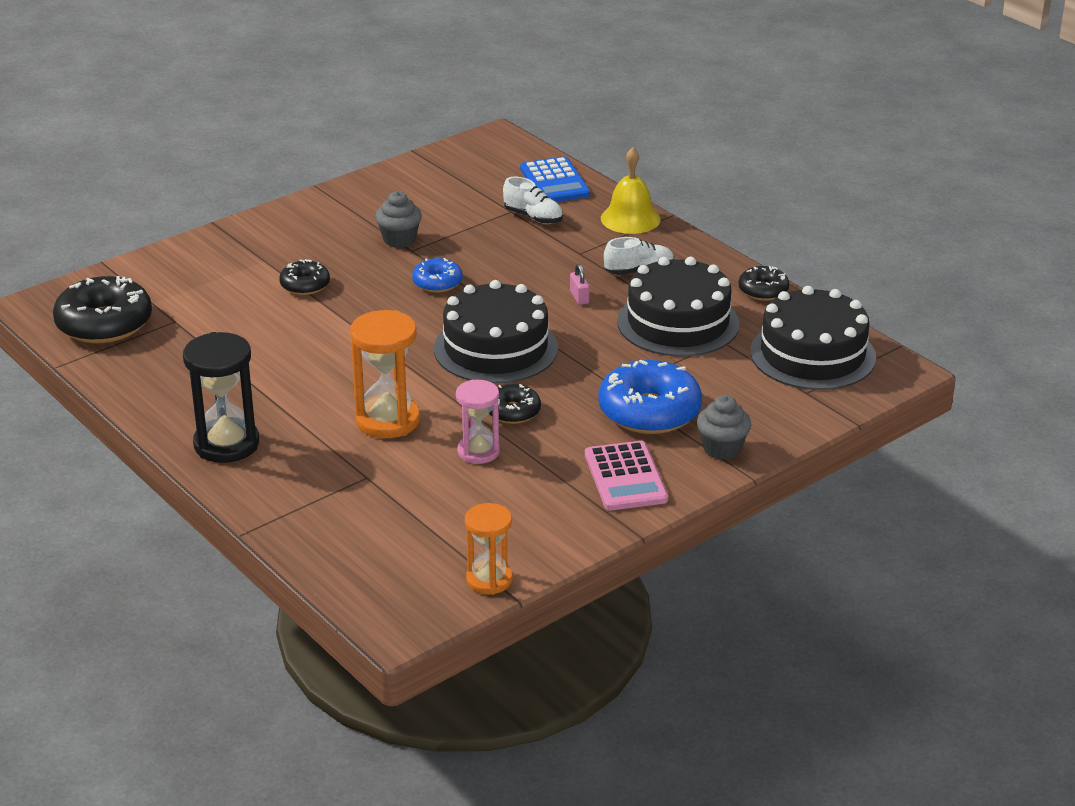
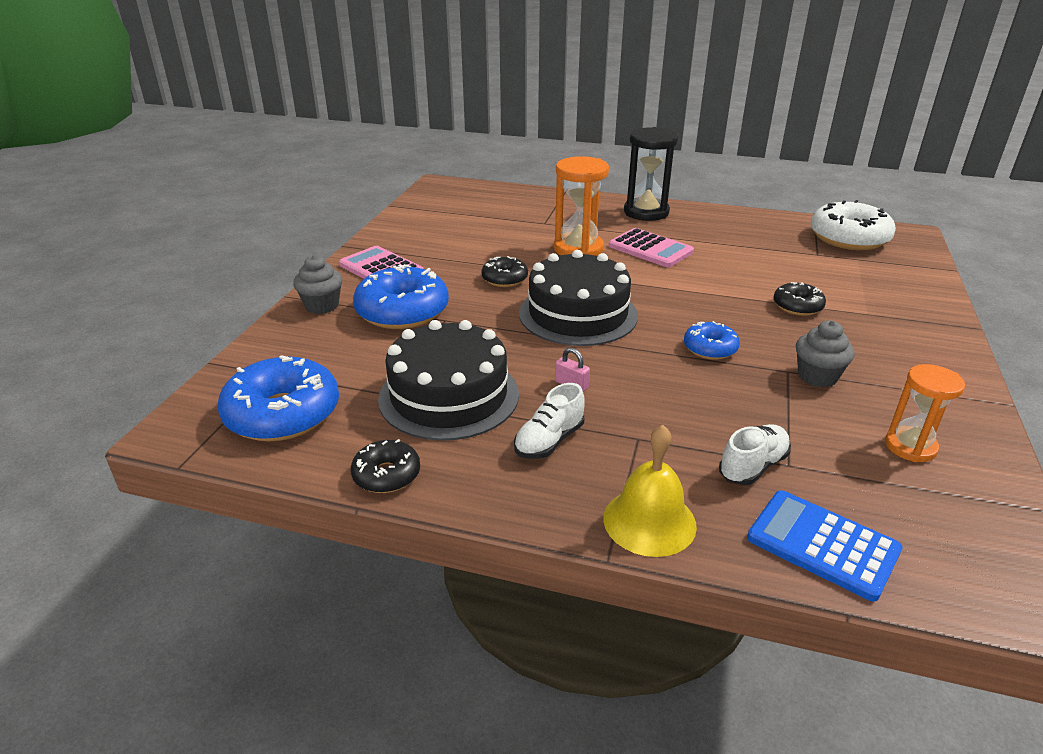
camera: 145 degrees right, 0 degrees up
(104, 324) = (848, 238): black donut -> white donut
(316, 390) = (650, 249): none -> pink calculator
(478, 451) = (496, 252): pink hourglass -> none
(489, 580) = (414, 207): orange hourglass -> orange hourglass (910, 446)
(533, 217) = (753, 466): white shoe -> white shoe turned 135 degrees clockwise
(812, 354) = (283, 414): black cake -> blue donut

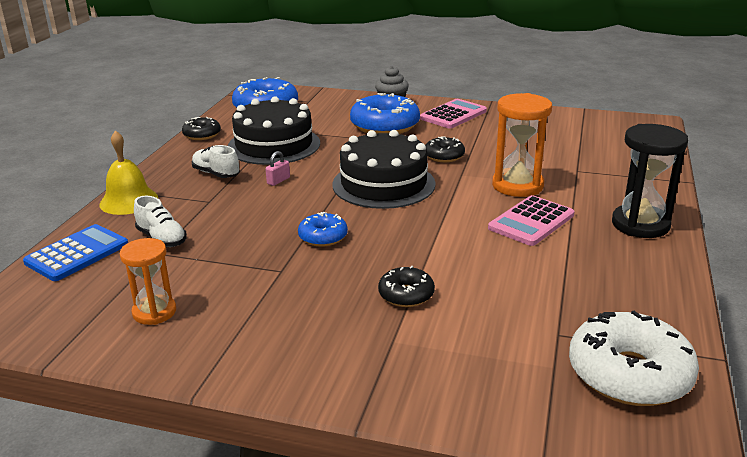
camera: 90 degrees right, 5 degrees down
(817, 376) = (268, 284): grey cupcake -> none

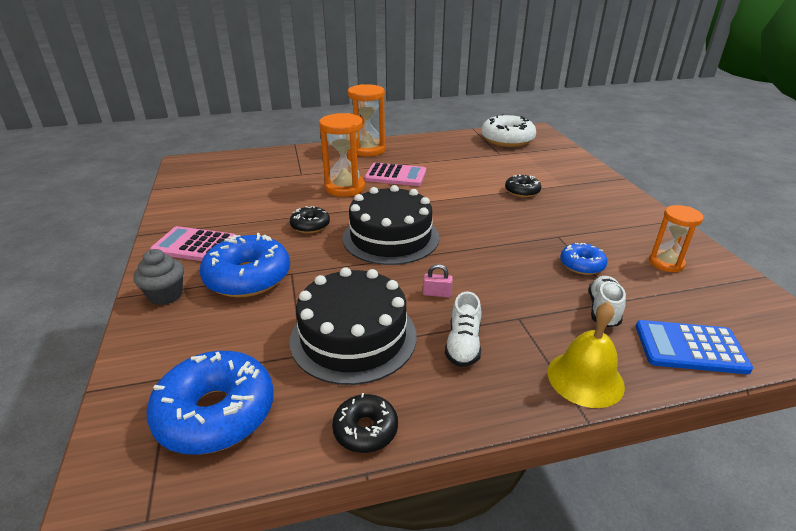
camera: 120 degrees left, 5 degrees up
(323, 237) = (500, 236): blue donut -> blue donut (582, 265)
(640, 224) = (368, 150): black hourglass -> orange hourglass

